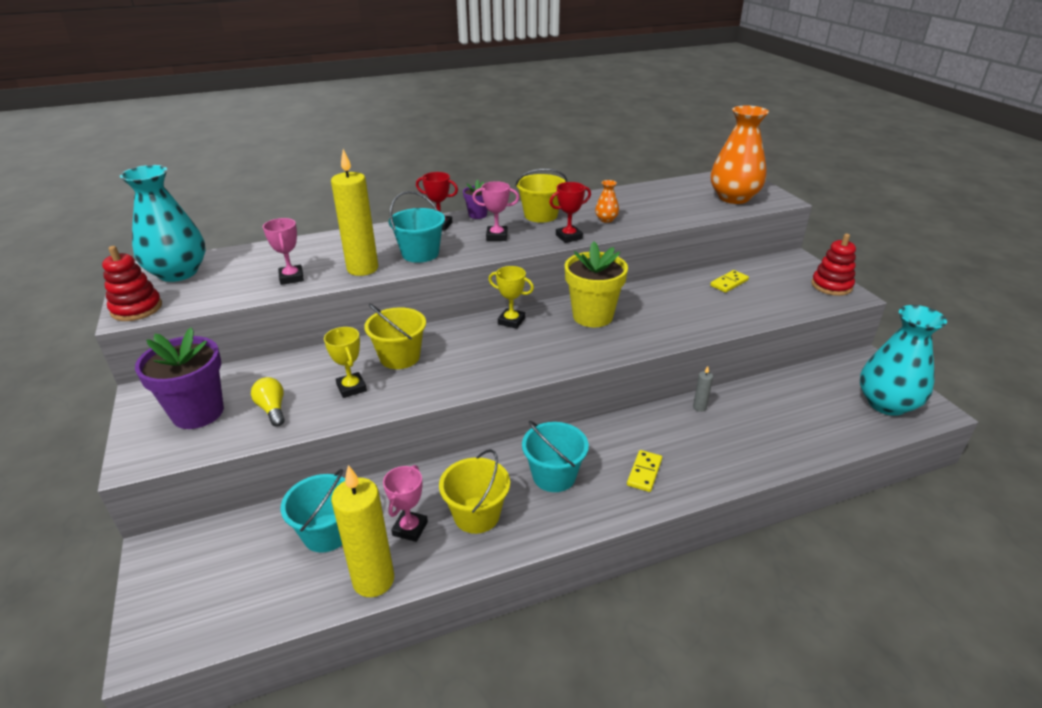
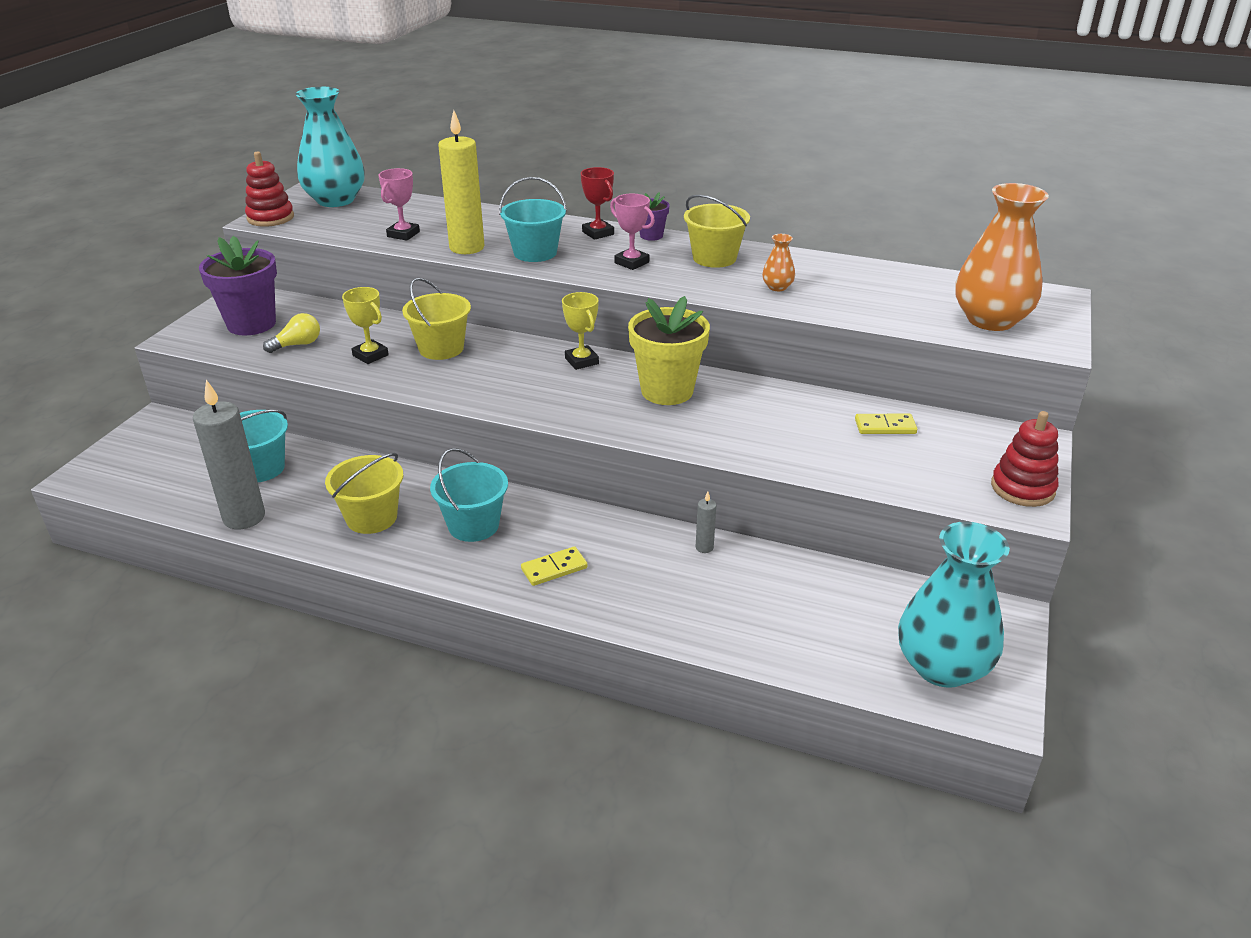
camera: 40 degrees right, 0 degrees up
(272, 409) = (297, 345): yellow light bulb -> yellow light bulb turned 45 degrees clockwise
(351, 388) = (370, 355): yellow trophy -> yellow trophy turned 60 degrees counterclockwise
(373, 580) = (244, 517): yellow candle -> grey candle
(410, 528) = (314, 498): pink trophy -> none
(569, 237) = (702, 289): red trophy -> none

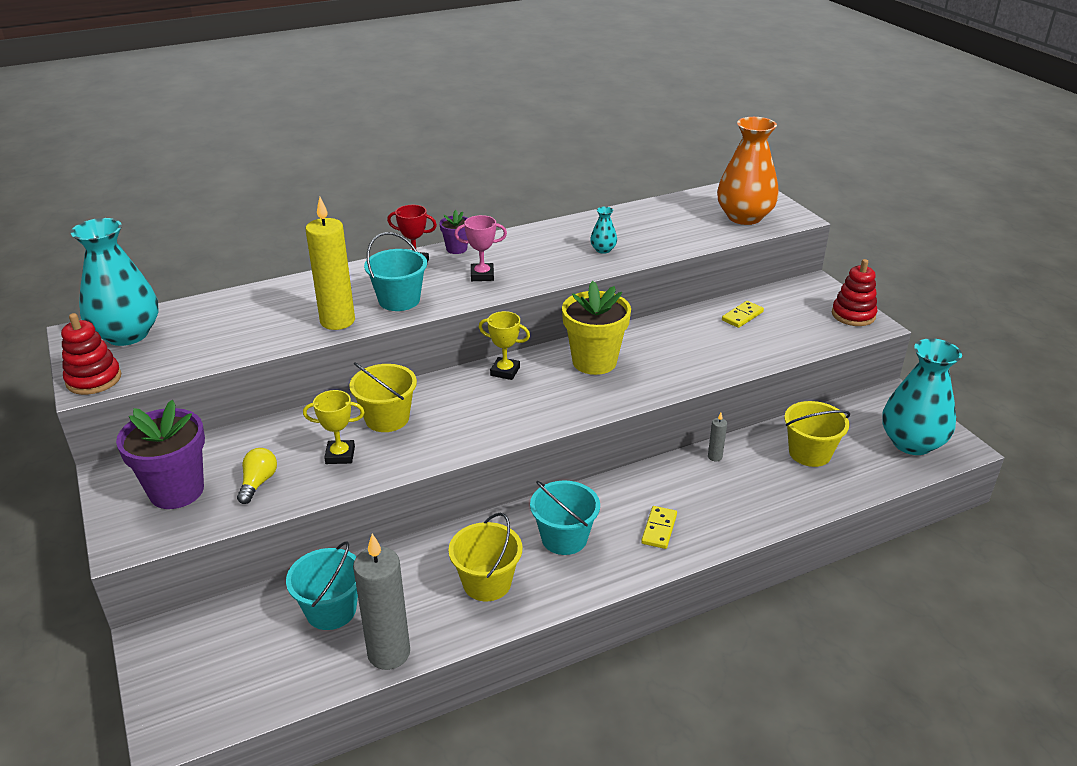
camera: 45 degrees left, 0 degrees up
(403, 234) = (259, 335): pink trophy -> none
(714, 258) = (529, 247): yellow bucket -> yellow bucket (809, 453)
(777, 287) = (603, 250): orange vase -> turquoise vase

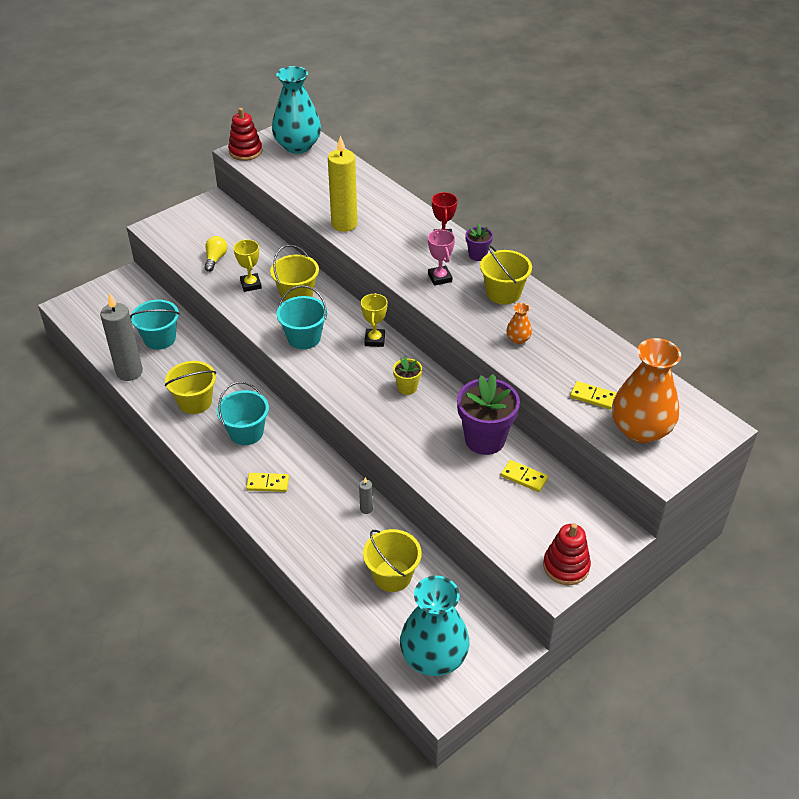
camera: 75 degrees right, 10 degrees up
(176, 491) = (201, 230): purple flower pot -> purple flower pot (485, 439)
(258, 483) = (215, 259): yellow light bulb -> yellow light bulb turned 75 degrees counterclockwise
(399, 300) = (384, 245): turquoise bucket -> turquoise bucket (304, 338)
(528, 245) = (503, 293): none -> yellow bucket
(594, 361) = (407, 388): yellow flower pot -> yellow flower pot, size x0.50
(603, 250) = (518, 339): turquoise vase -> orange vase
(697, 229) = (593, 397): none -> yellow domino

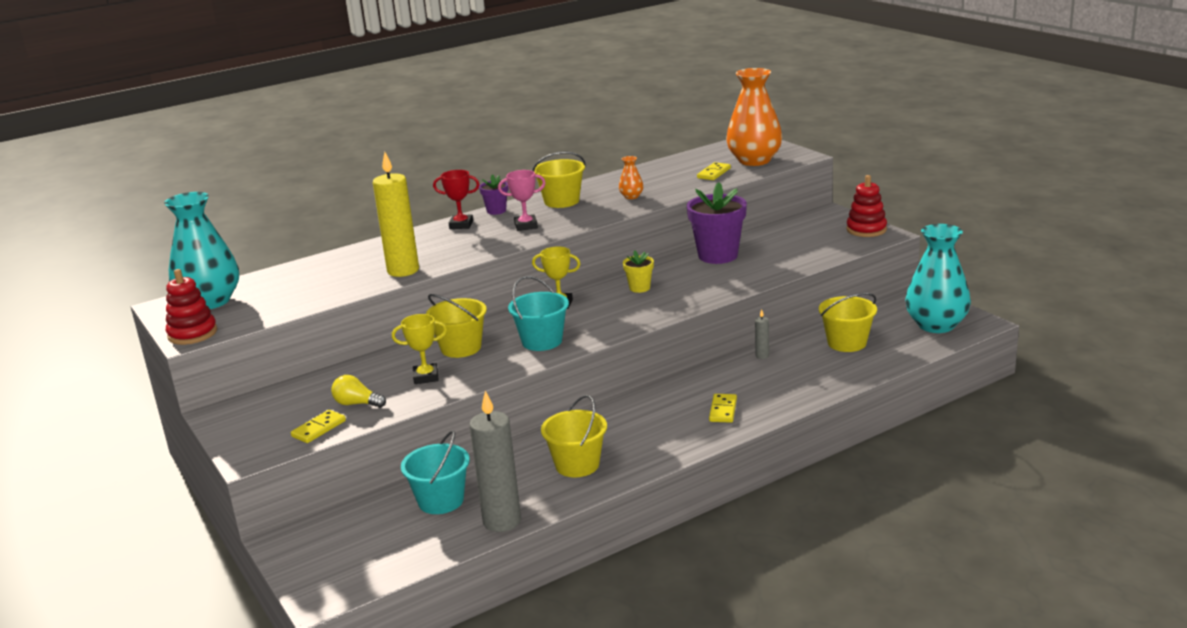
camera: 80 degrees left, 20 degrees down
(246, 432) = (639, 427): turquoise bucket -> none
(524, 477) = (767, 242): yellow domino -> yellow domino (319, 429)

